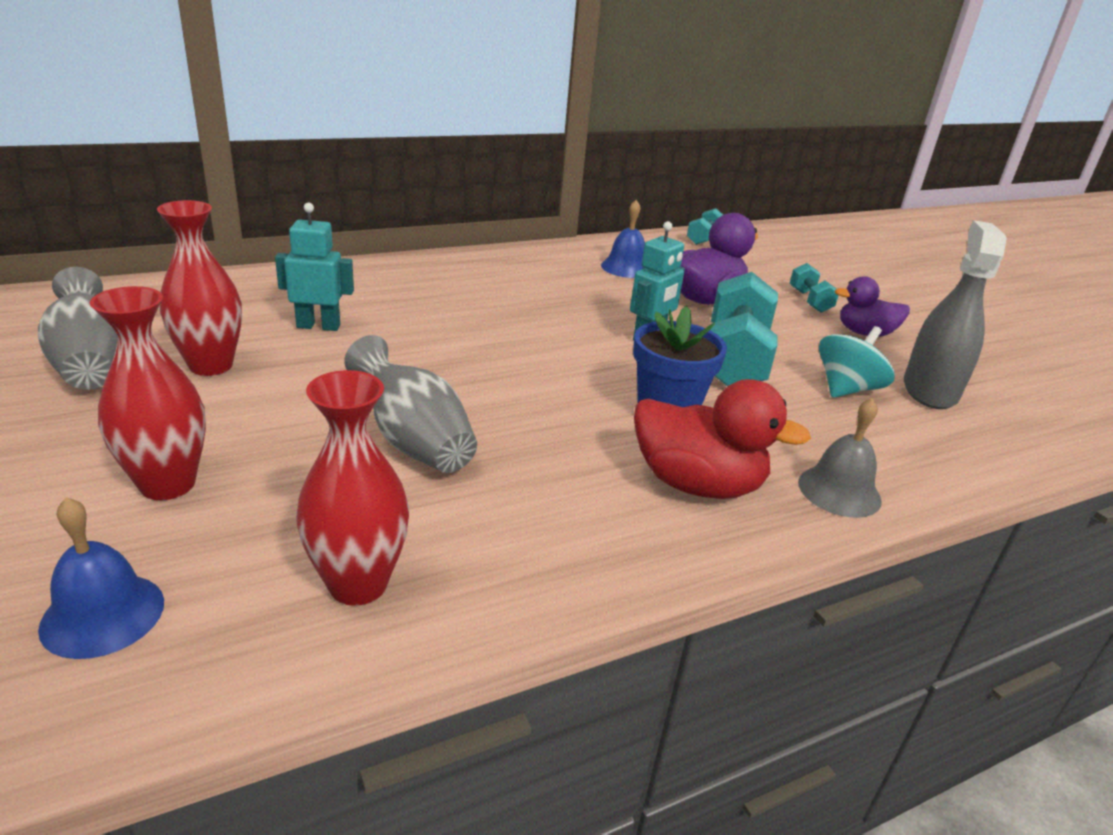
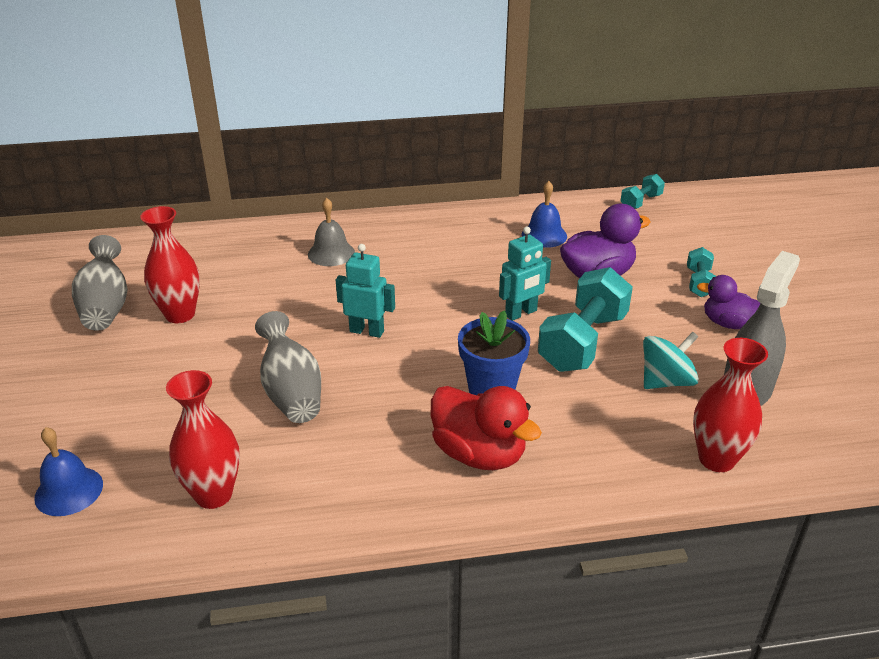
camera: 20 degrees right, 5 degrees up
(168, 484) = (126, 408): red vase -> red vase (716, 459)
(318, 326) = (265, 284): turquoise robot -> turquoise robot (367, 331)
(839, 491) = (590, 474): grey bell -> grey bell (331, 253)

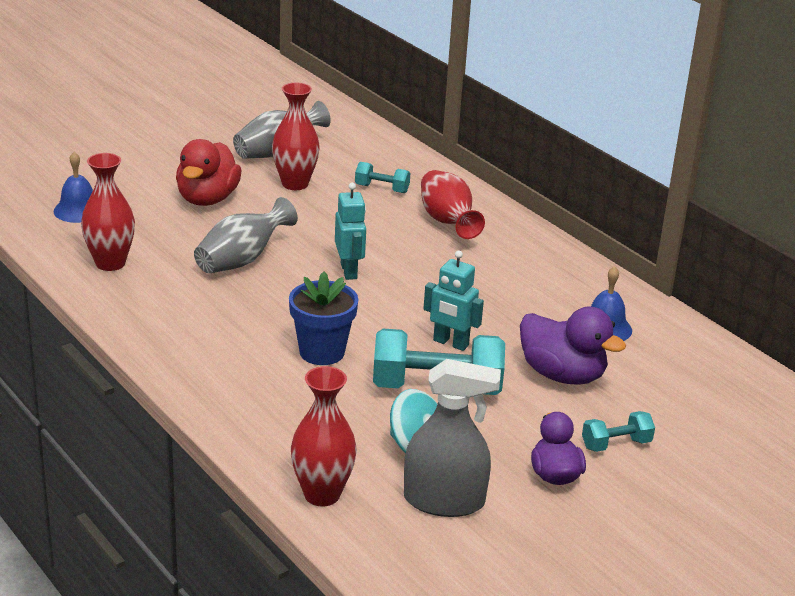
camera: 60 degrees right, 5 degrees down
(331, 253) = (447, 222): grey bell -> red vase
(479, 453) = (235, 364): red duck -> red duck (207, 199)
(641, 202) = (750, 378): turquoise dumbbell -> turquoise dumbbell (382, 189)

